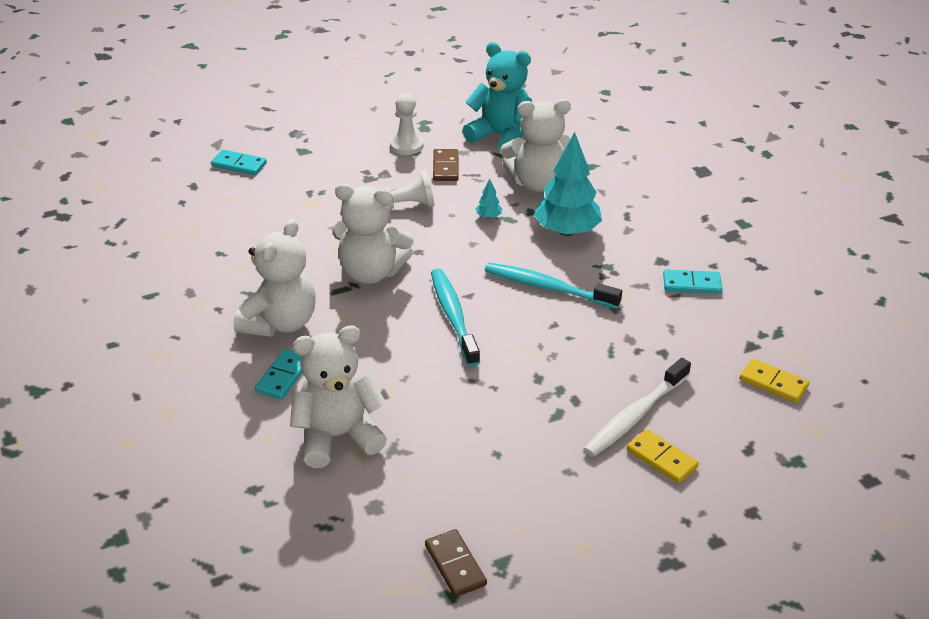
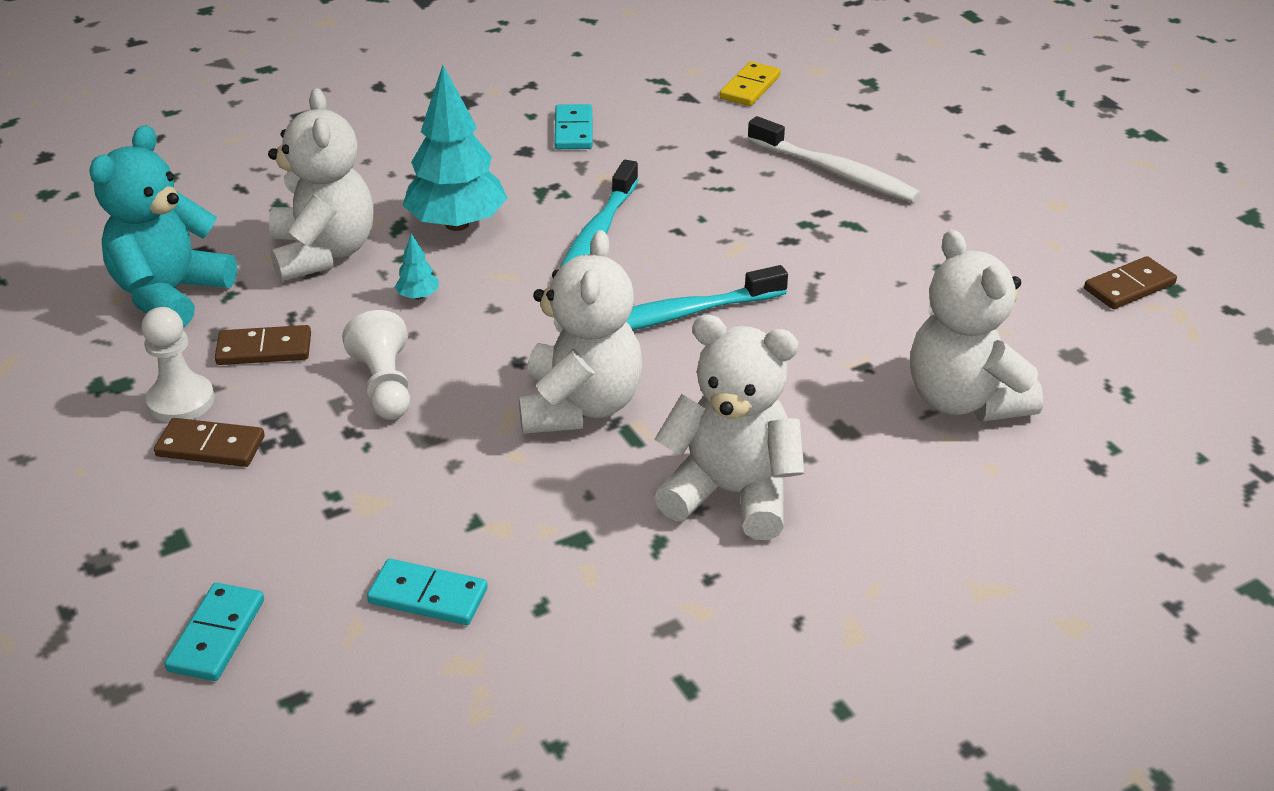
camera: 95 degrees left, 0 degrees up
(283, 376) = (859, 471): turquoise domino -> turquoise domino (428, 596)
(368, 156) = (210, 446): none -> brown domino
(662, 458) = (899, 156): yellow domino -> none

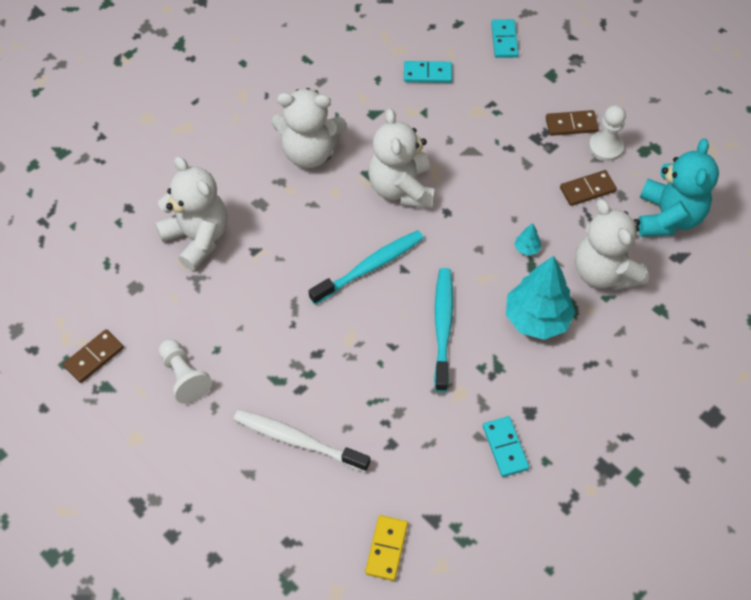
camera: 165 degrees right, 20 degrees up
(385, 385) = (509, 180): white pawn -> white pawn (184, 377)

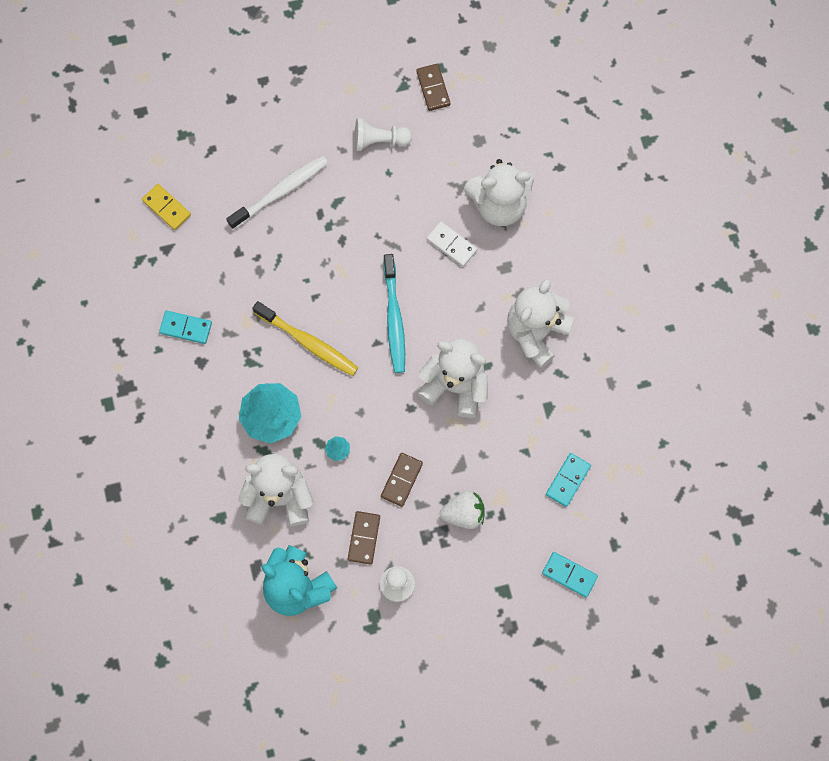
camera: 120 degrees right, 15 degrees up
(263, 257) = (451, 245): none -> white domino
(443, 327) = (308, 342): turquoise toothbrush -> yellow toothbrush
(510, 130) = (464, 513): none -> white strawberry
(571, 125) = (438, 571): brown domino -> brown domino (401, 480)

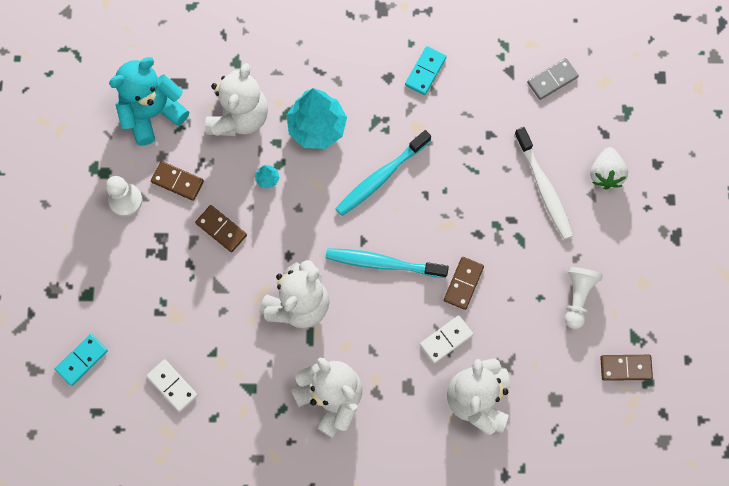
camera: 105 degrees right, 0 degrees up
(166, 208) = (552, 80): yellow domino -> grey domino
(308, 342) = (381, 177): yellow toothbrush -> turquoise toothbrush
(394, 242) = (463, 283): none -> brown domino
(464, 513) = (171, 278): white strawberry -> white strawberry (605, 174)
(568, 480) = (172, 386): turquoise domino -> white domino

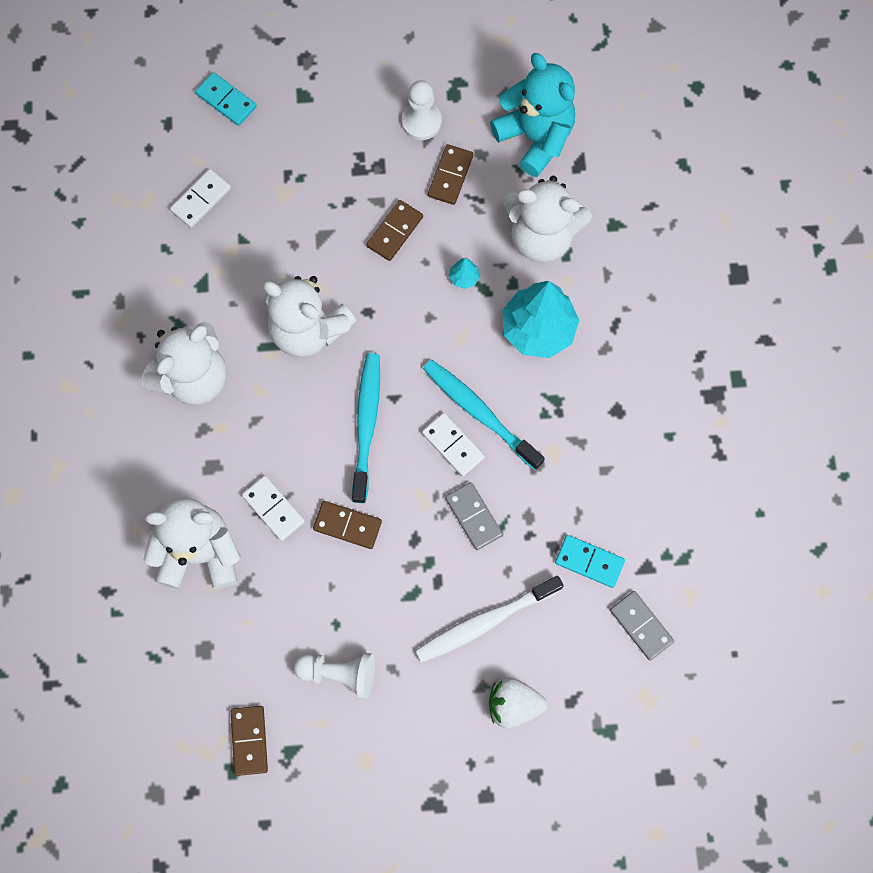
camera: 85 degrees right, 0 degrees up
(405, 199) = (453, 445): none -> white domino
(425, 71) = (631, 457): turquoise domino -> turquoise domino (589, 561)
(463, 189) = (473, 516): none -> grey domino

